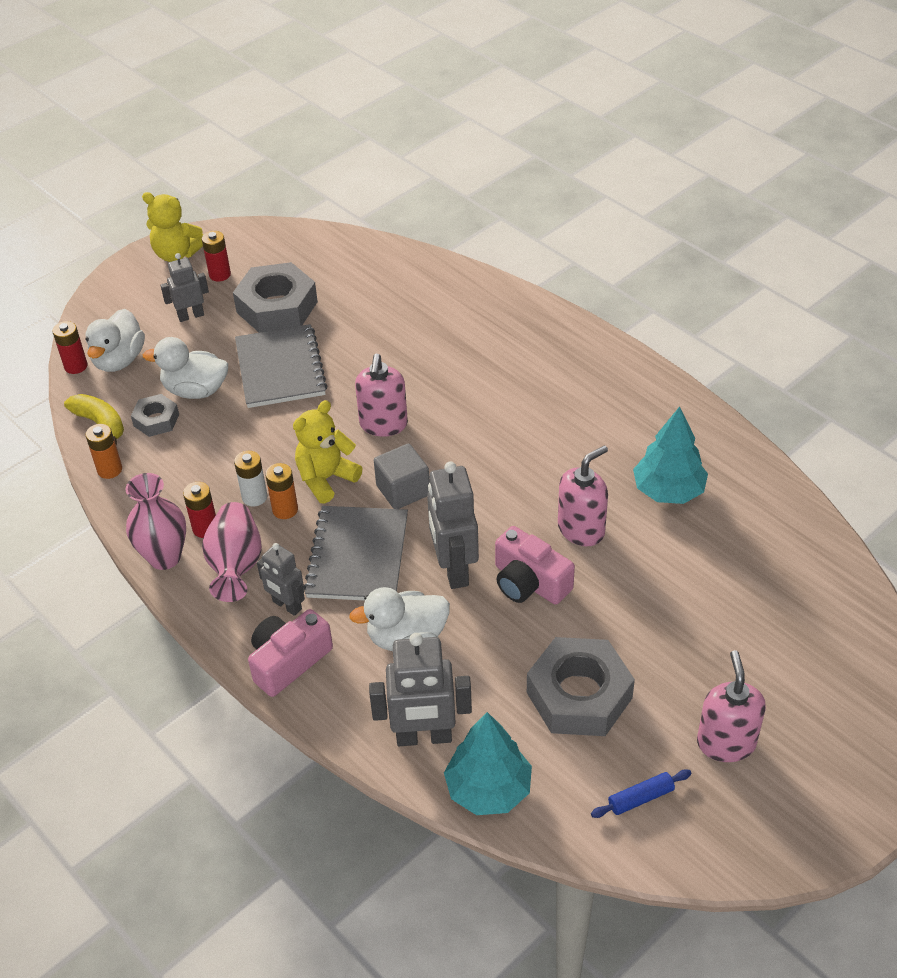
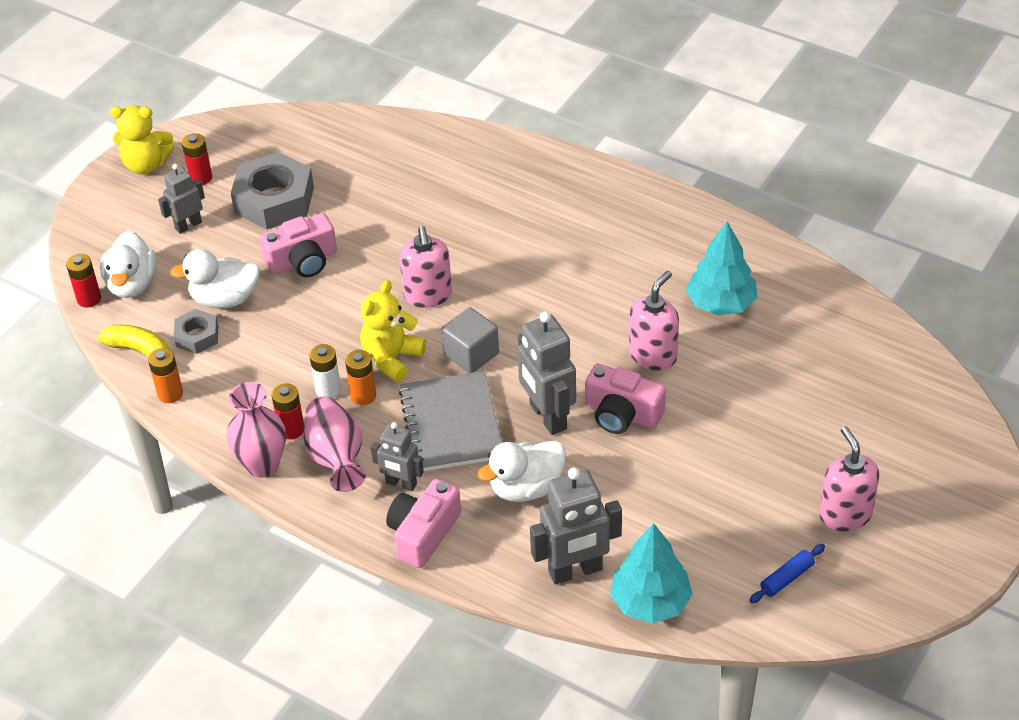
camera: 15 degrees left, 0 degrees up
(280, 368) = (303, 261): grey notebook -> pink camera
(579, 695) = (702, 503): grey nut -> none

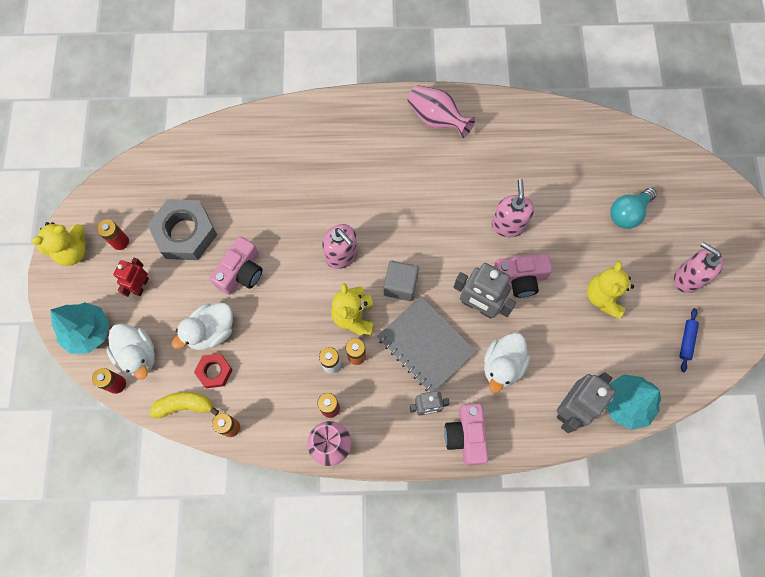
camera: 35 degrees left, 25 degrees up
(188, 225) = (141, 286): grey robot -> red robot
(197, 336) = (214, 371): grey nut -> red nut
(336, 458) = (373, 412): pink vase -> pink vase (437, 119)
(714, 482) = (603, 297): none -> yellow teddy bear
(721, 303) = (521, 164): turquoise tree -> turquoise tree (88, 332)
(820, 413) = (627, 213): none -> turquoise light bulb

